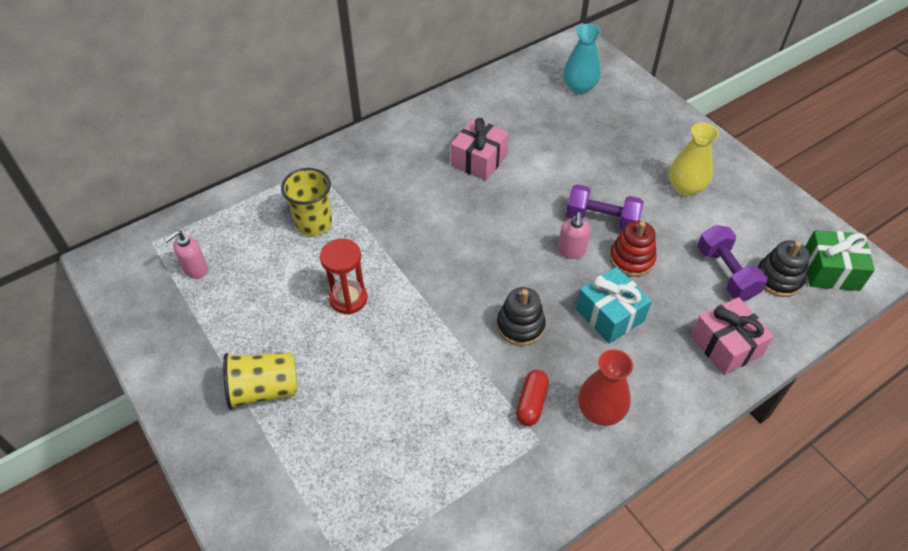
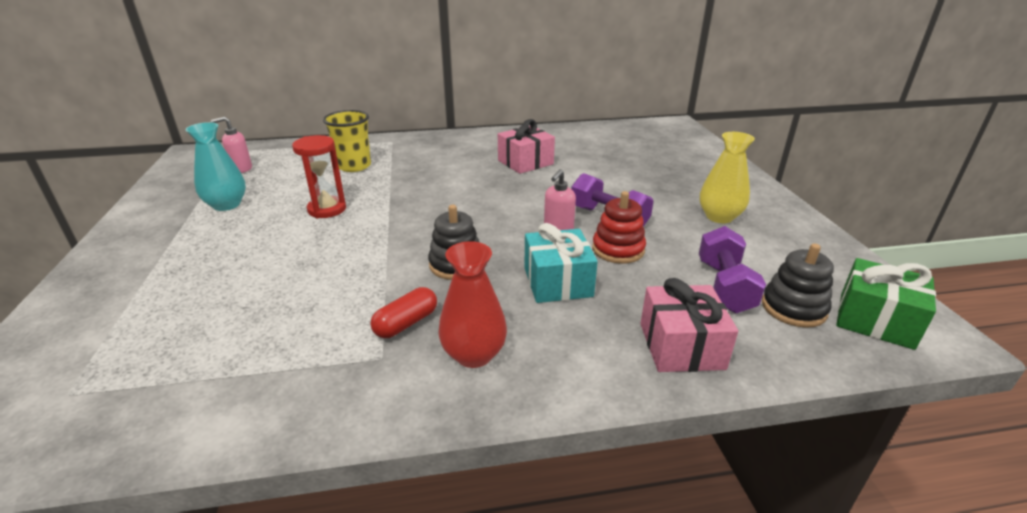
camera: 25 degrees right, 20 degrees down
(264, 389) = (192, 242): yellow cup -> none
(579, 87) = (655, 143): turquoise vase -> turquoise vase (226, 205)

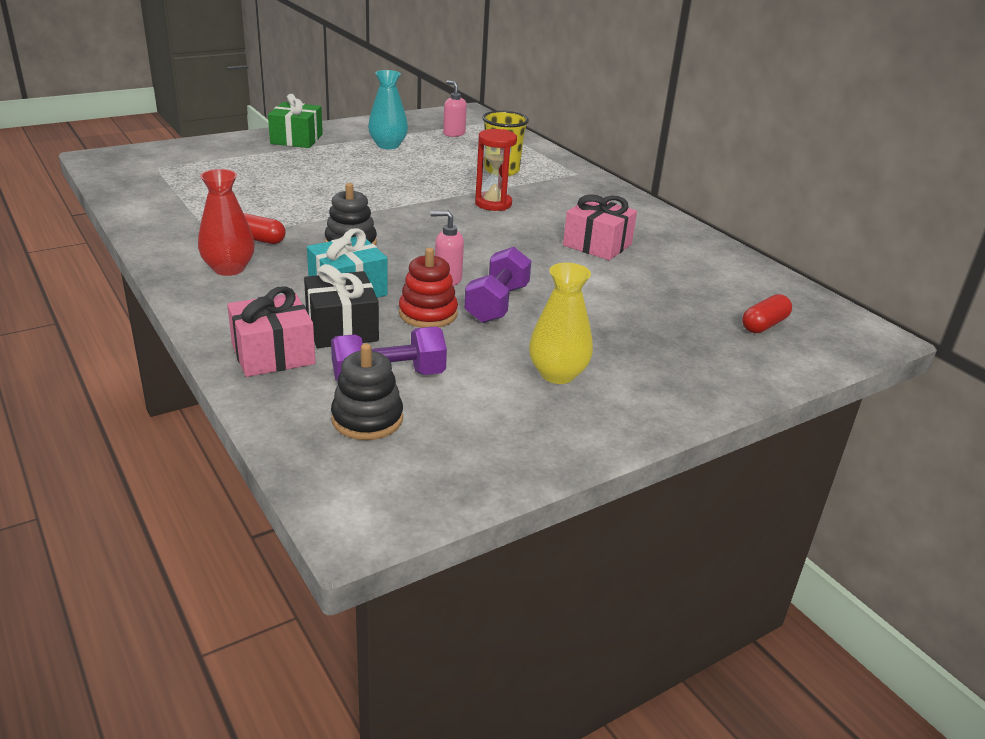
camera: 65 degrees right, 0 degrees up
(327, 209) = (408, 179): red hourglass -> red hourglass (493, 204)
(635, 297) = (341, 328): none -> black gift
(659, 143) = (764, 325): none -> red capsule
(875, 320) = (369, 475): green gift -> green gift (296, 139)

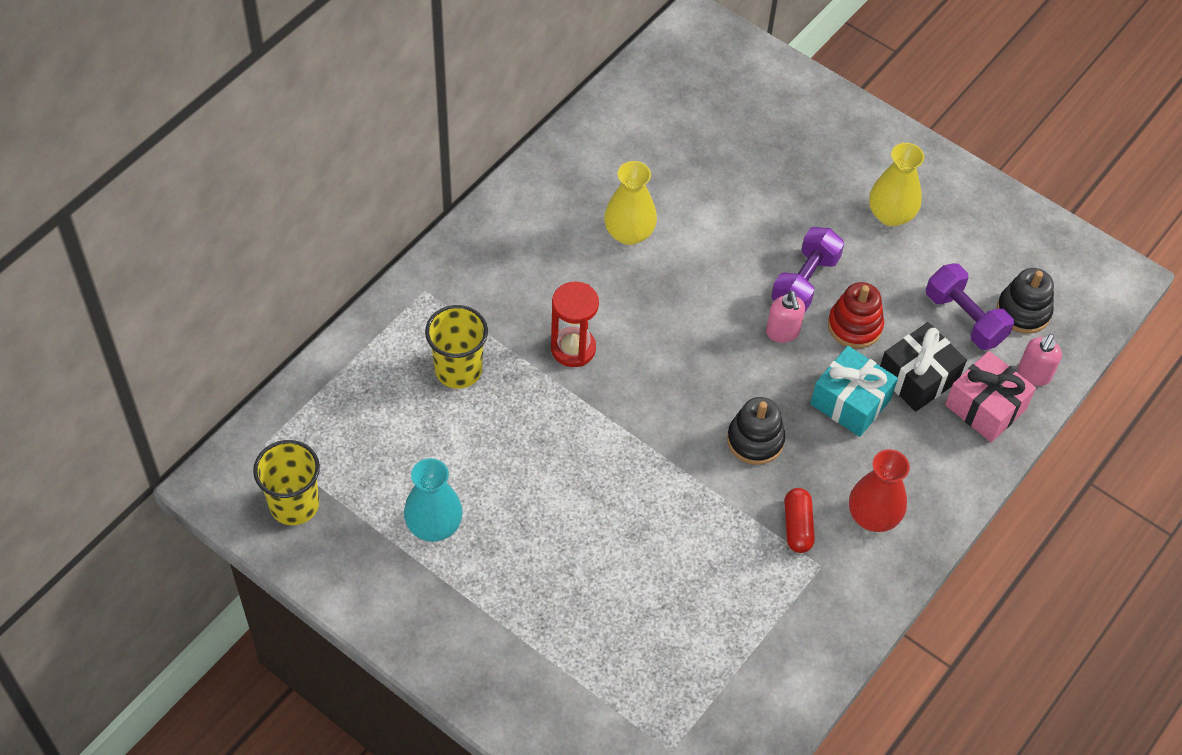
camera: 110 degrees left, 25 degrees up
(296, 139) = (471, 645): green gift -> none
(437, 122) = (294, 504): none -> yellow cup
(454, 134) = (339, 466): pink soap dispenser -> pink soap dispenser (1033, 374)
(497, 304) = (805, 282): purple dumbbell -> purple dumbbell turned 60 degrees counterclockwise
(597, 245) = (629, 233): pink gift -> yellow vase
(764, 325) = (724, 93): red capsule -> none

